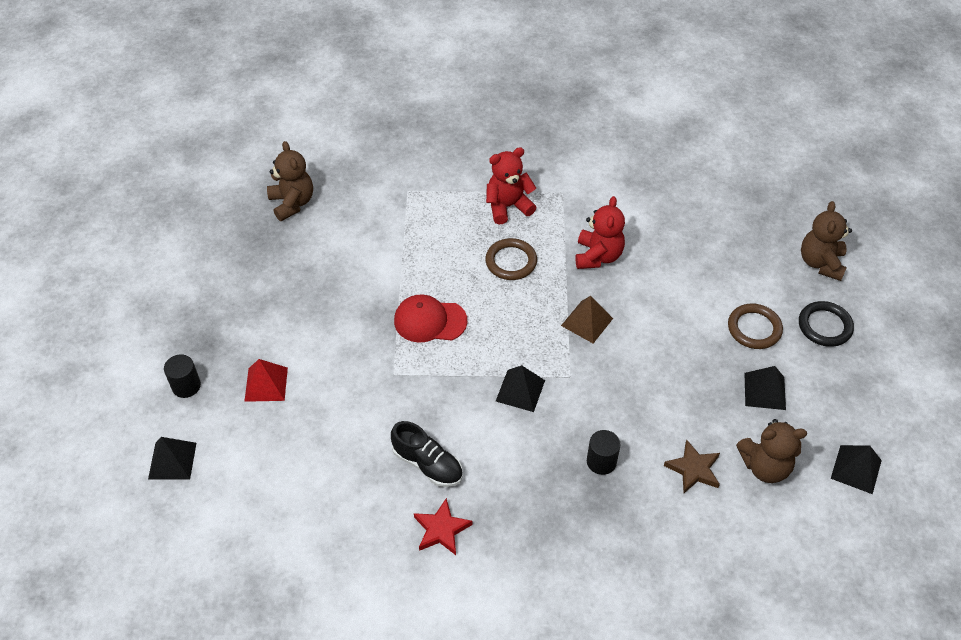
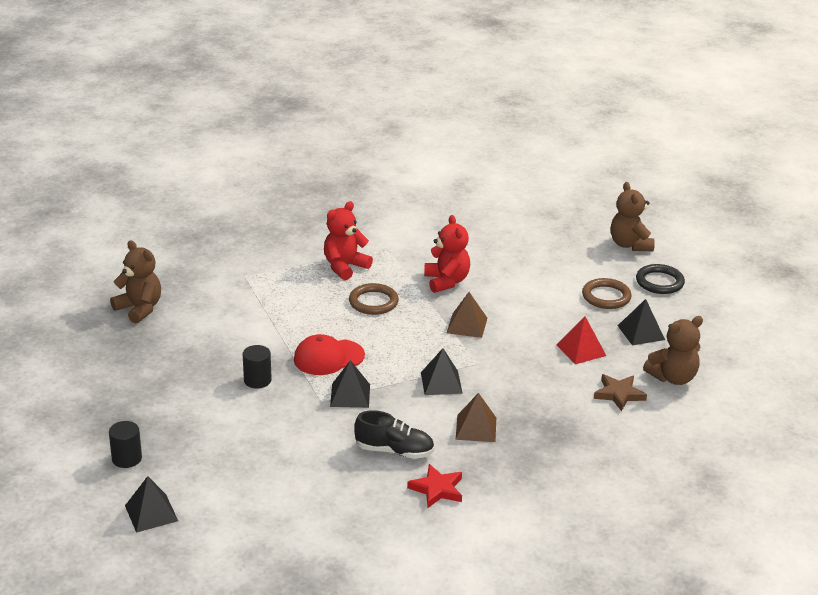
camera: 25 degrees left, 20 degrees down
(266, 384) = (205, 437): red pyramid -> red pyramid (581, 350)
(522, 463) = (476, 428): none -> brown pyramid
(601, 461) = (541, 409): black cylinder -> black cylinder (257, 380)
(856, 469) = (742, 361): black pyramid -> black pyramid (350, 395)

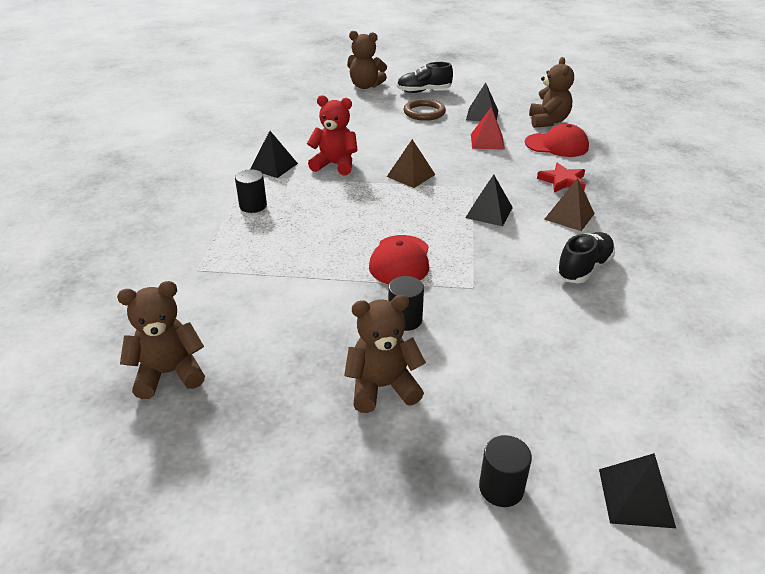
camera: 60 degrees left, 5 degrees up
(182, 391) = (382, 387): none -> brown teddy bear
(345, 267) = (253, 206): red teddy bear -> black cylinder
(350, 395) = (475, 266): black pyramid -> black pyramid (274, 166)
(373, 302) = (329, 208): brown ring -> none
(437, 489) = (655, 263): red star -> red star (562, 181)
(619, 394) = (556, 145): brown star -> red cap
(659, 282) = (424, 91): black ring -> black shoe

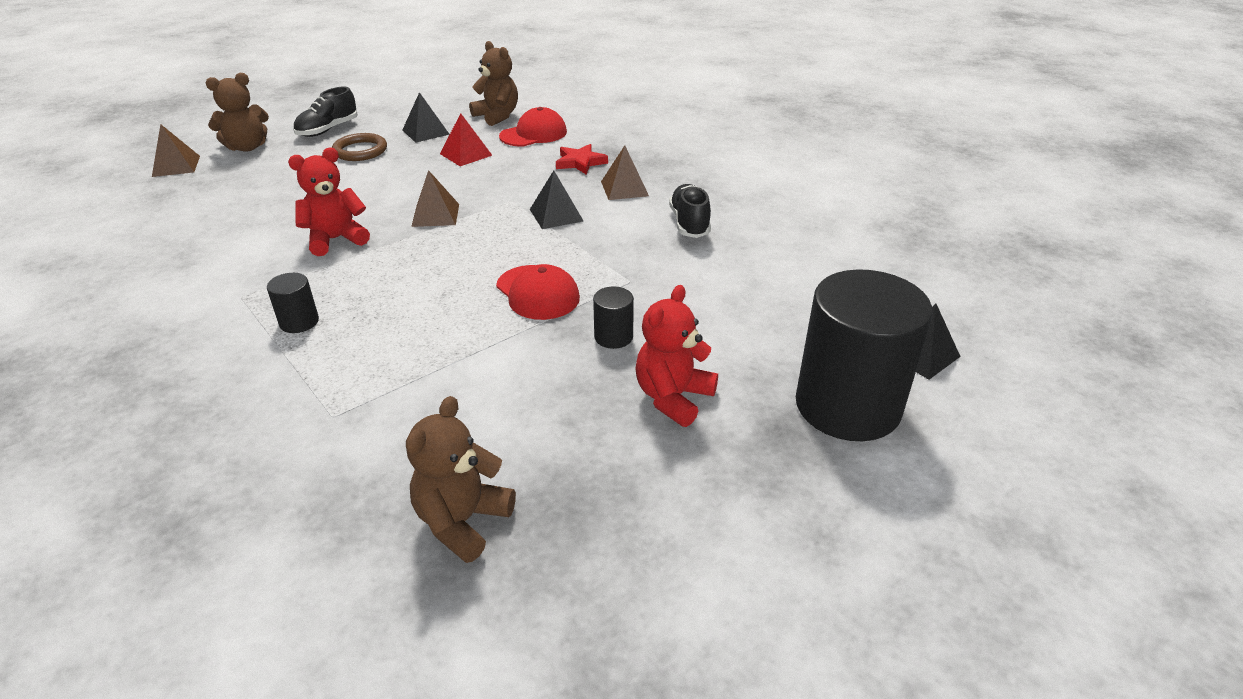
camera: 45 degrees left, 0 degrees up
(274, 166) = (260, 272): black pyramid -> none
(316, 84) = (176, 166): none -> brown pyramid
(382, 387) = (673, 398): brown teddy bear -> red teddy bear
(501, 488) = (847, 406): black cylinder -> black cylinder, size x2.41

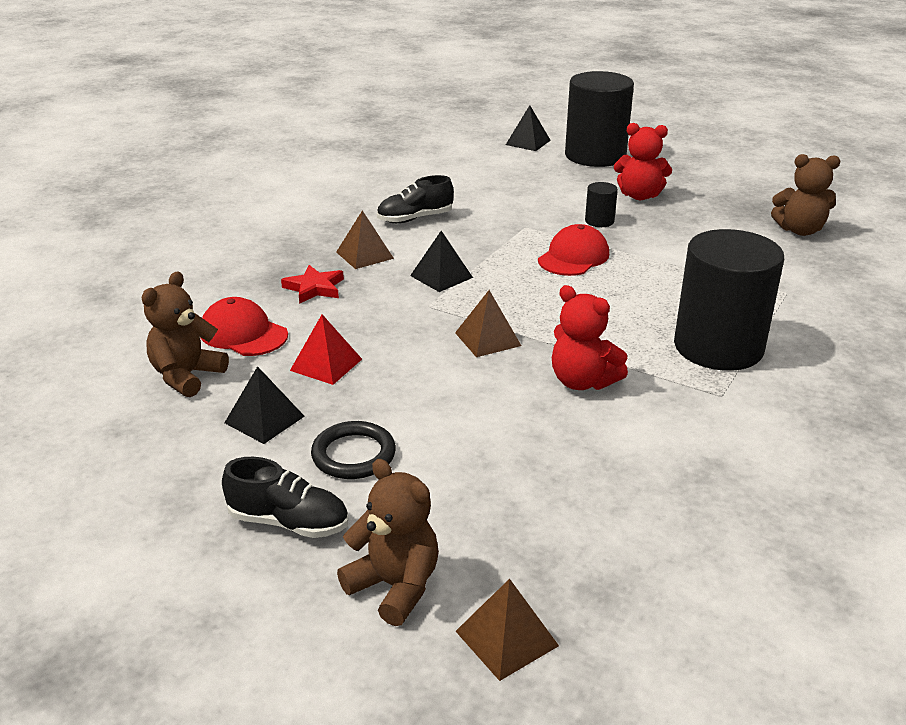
camera: 110 degrees left, 5 degrees down
(299, 322) = (718, 347): black cylinder -> black cylinder, size x2.41
(360, 151) = (353, 455): brown ring -> black ring

